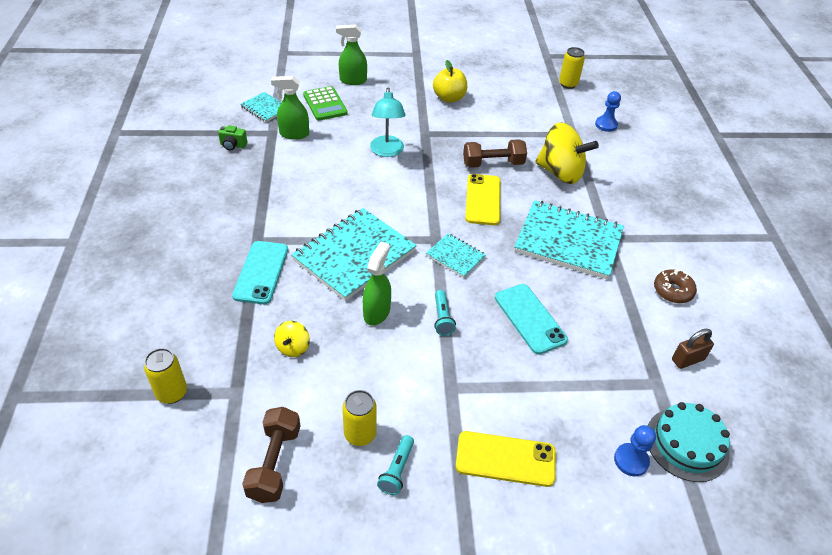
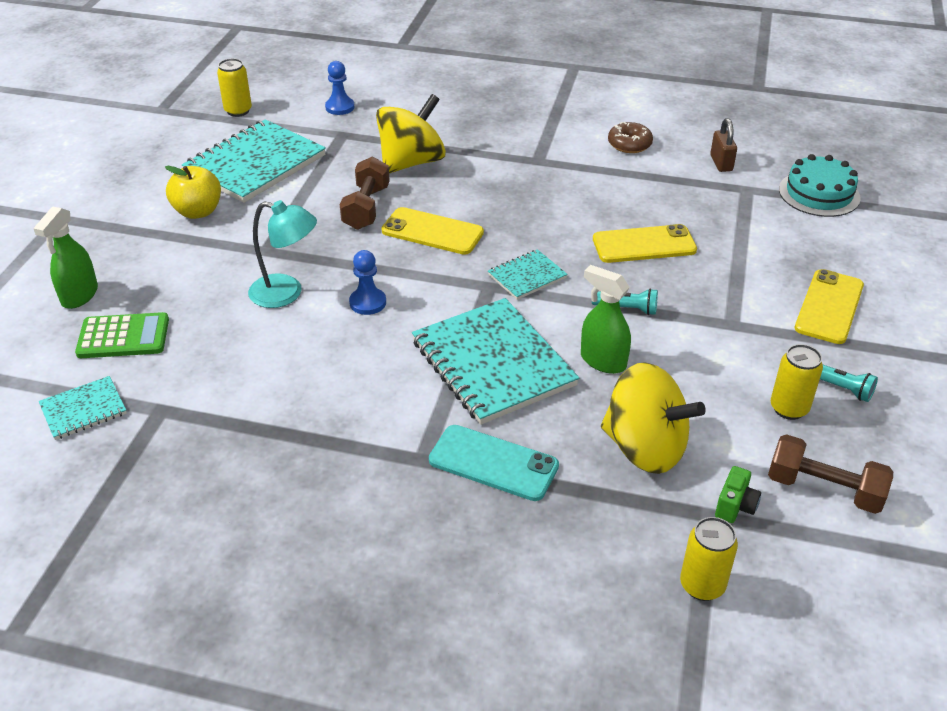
camera: 70 degrees left, 5 degrees down
(233, 145) = (166, 463): green camera -> green camera (735, 506)
(293, 347) = (645, 448): yellow spinning top -> yellow spinning top, size x2.16
(294, 134) = (181, 384): green spray bottle -> none
(529, 318) = (644, 245): turquoise phone -> yellow phone
(568, 241) = (533, 188): turquoise notebook -> turquoise notebook (255, 164)
(631, 460) = (835, 230): blue pawn -> blue pawn (368, 302)

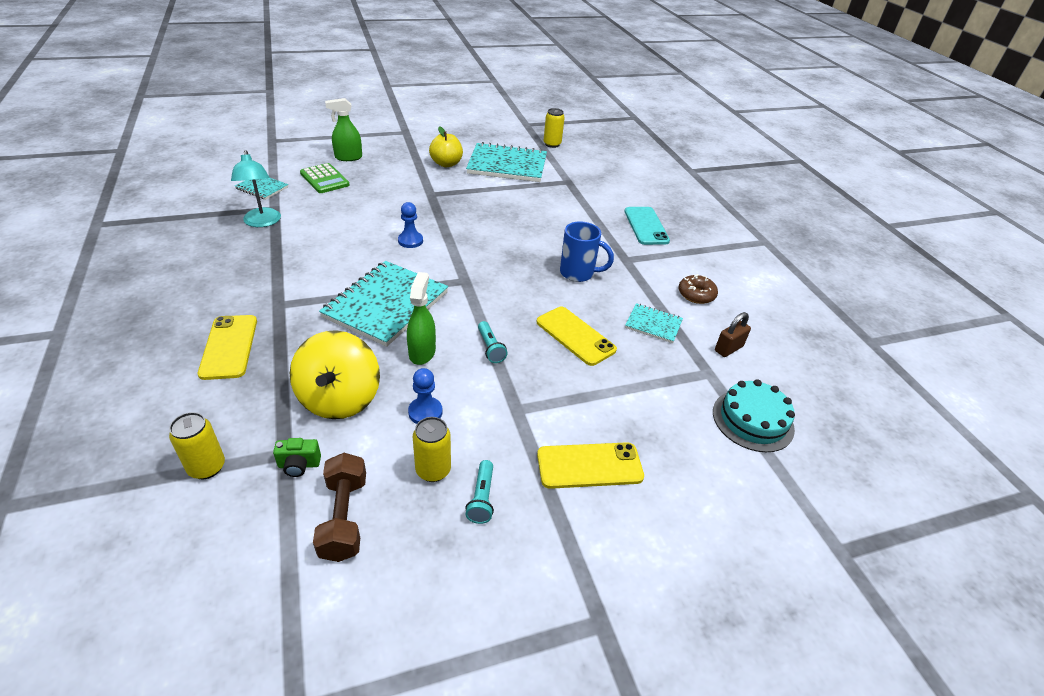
camera: 55 degrees right, 0 degrees up
(286, 293) = (397, 212): turquoise lamp -> turquoise lamp (262, 222)
(340, 107) = (595, 172): blue pawn -> blue pawn (425, 412)
(366, 208) = (502, 212): brown dumbbell -> none
(411, 162) = (566, 213): yellow spinning top -> none
(432, 232) = (501, 242): yellow phone -> yellow phone (229, 347)
(493, 463) = (288, 333): turquoise phone -> turquoise phone (646, 226)
(527, 276) = (488, 292): turquoise notebook -> turquoise notebook (653, 324)
(539, 201) = (578, 273): none -> blue mug

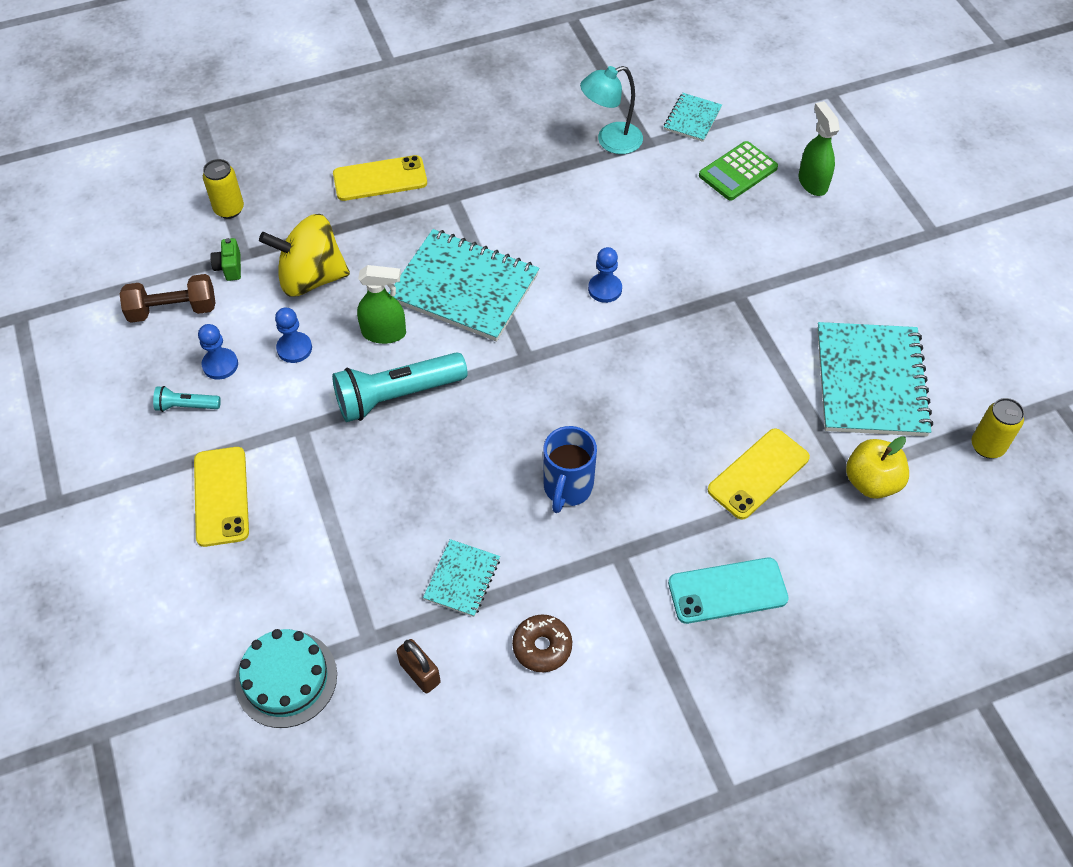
camera: 90 degrees right, 15 degrees up
(433, 470) = (220, 365): yellow can -> blue pawn
(446, 164) = (841, 300): yellow apple -> yellow apple (871, 482)
(490, 348) = (397, 396): turquoise flashlight -> turquoise flashlight, size x2.08
(575, 336) = (428, 484): yellow phone -> yellow phone (758, 474)

